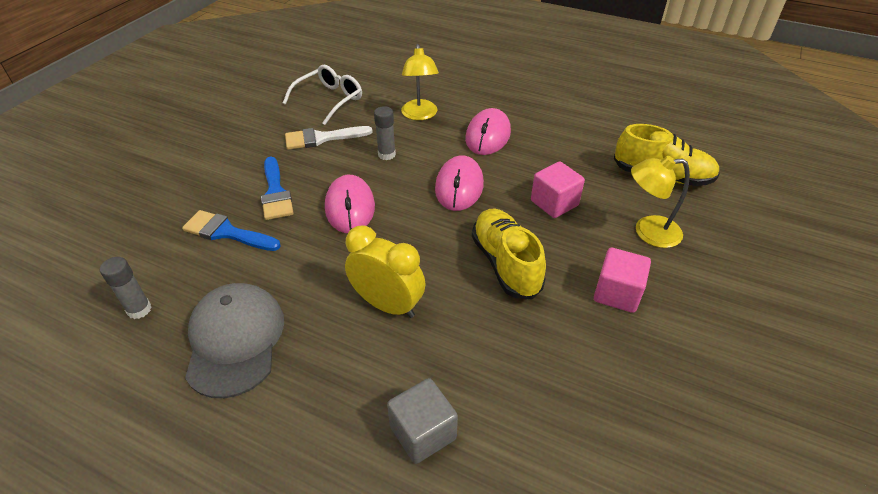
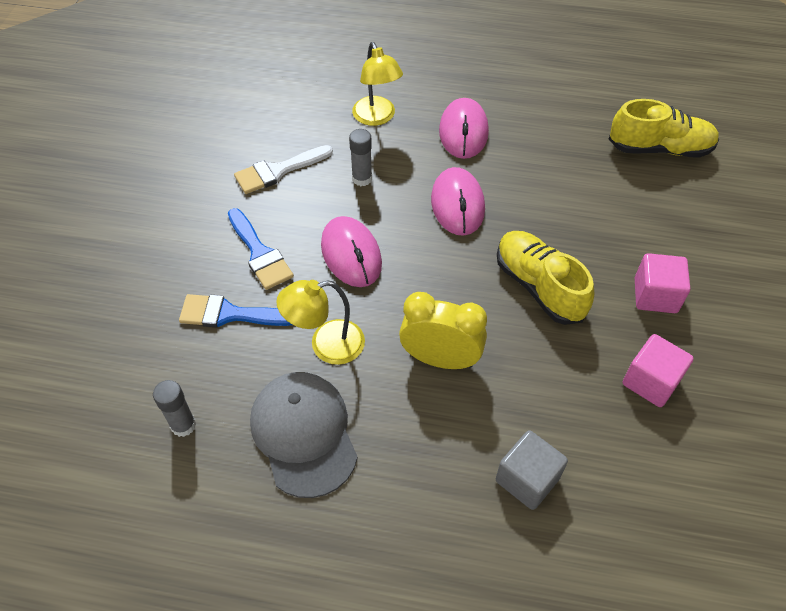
camera: 15 degrees left, 10 degrees up
(329, 100) = (261, 116): white glasses -> none
(554, 203) = (563, 205): pink cube -> pink cube (651, 381)
(648, 232) = (664, 220): yellow lamp -> yellow lamp (326, 345)

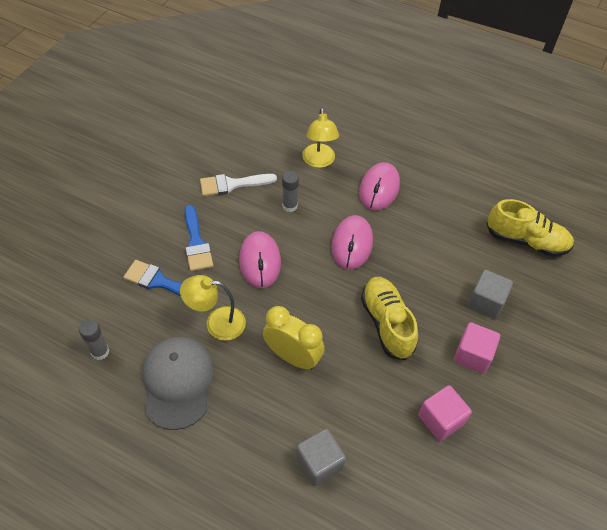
camera: 15 degrees right, 0 degrees up
(644, 230) = (486, 302): none -> grey cube

